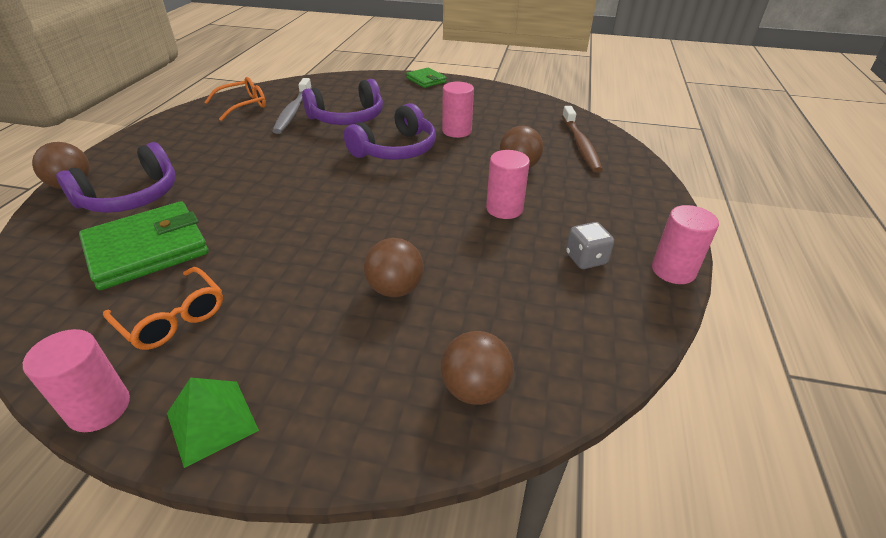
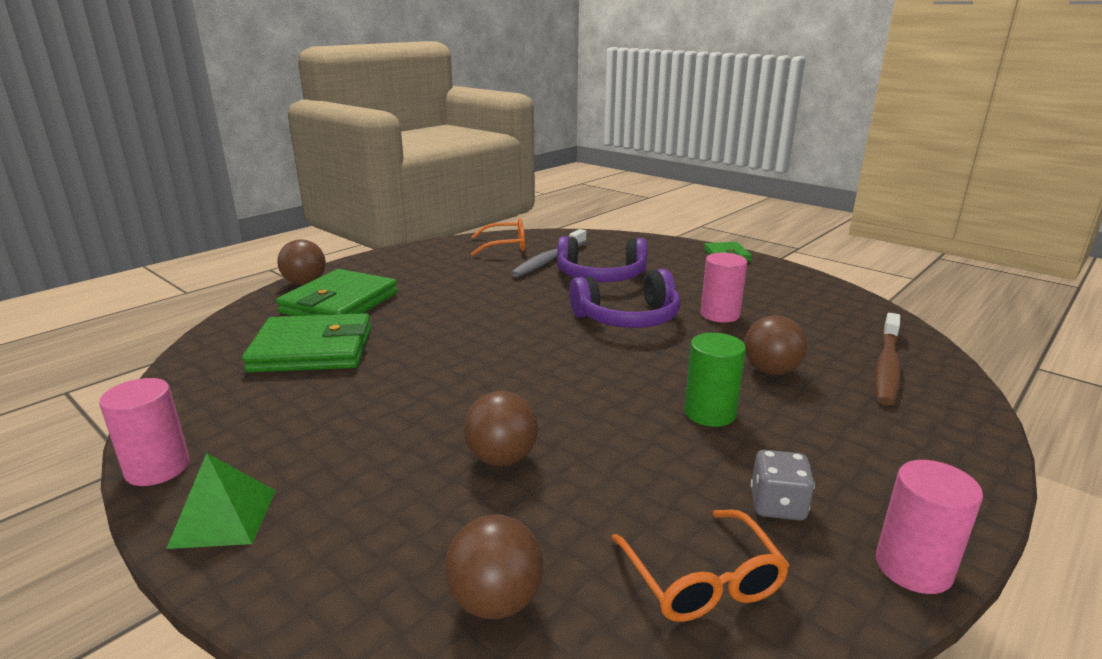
camera: 30 degrees right, 15 degrees down
(131, 197) = (340, 303): purple headphones -> green wallet
(173, 318) = (278, 414): orange glasses -> orange glasses (702, 580)
(504, 209) = (709, 413): pink cylinder -> green cylinder

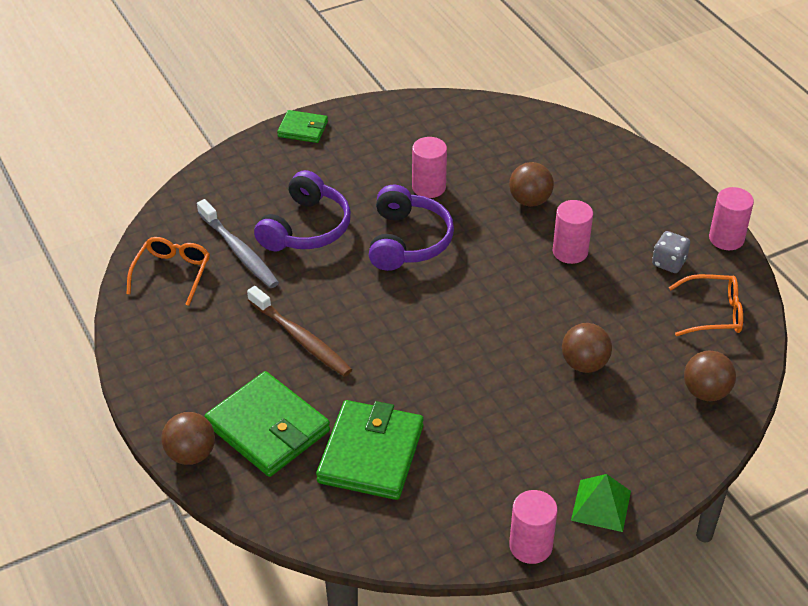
camera: 70 degrees left, 20 degrees up
(709, 413) = (570, 251): green cylinder -> pink cylinder
(887, 366) = (547, 145): brown toothbrush -> brown toothbrush (301, 339)

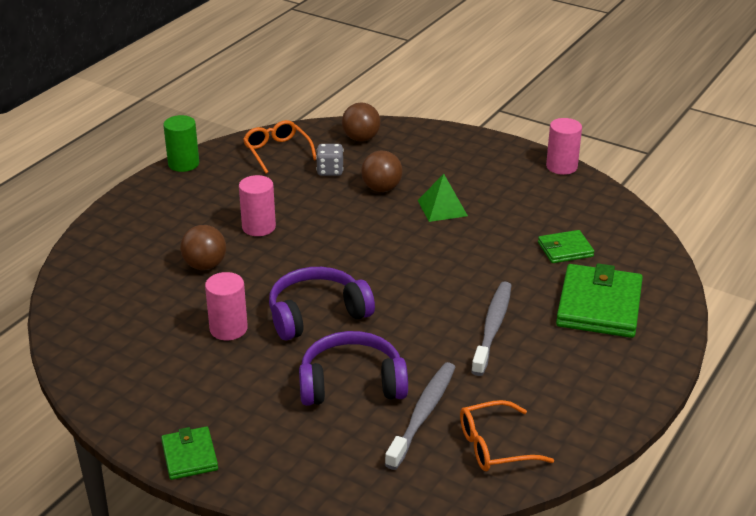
camera: 120 degrees left, 10 degrees down
(191, 454) = (667, 333): brown ball -> none
(301, 339) = (492, 327): brown toothbrush -> grey toothbrush
(371, 454) = (565, 249): green wallet -> green wallet, size x0.54
(601, 505) = (500, 152): green pyramid -> green pyramid (442, 208)
(669, 263) = (234, 181): grey dice -> grey dice (330, 171)
(726, 238) = (183, 164): pink cylinder -> green cylinder

